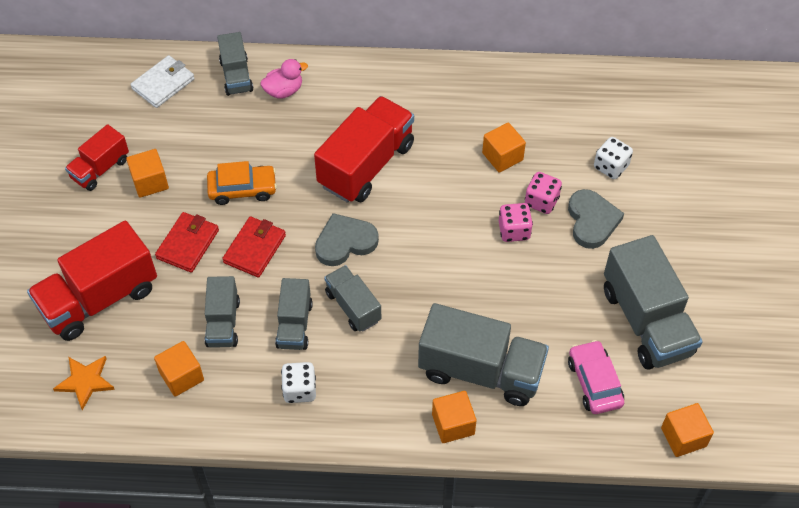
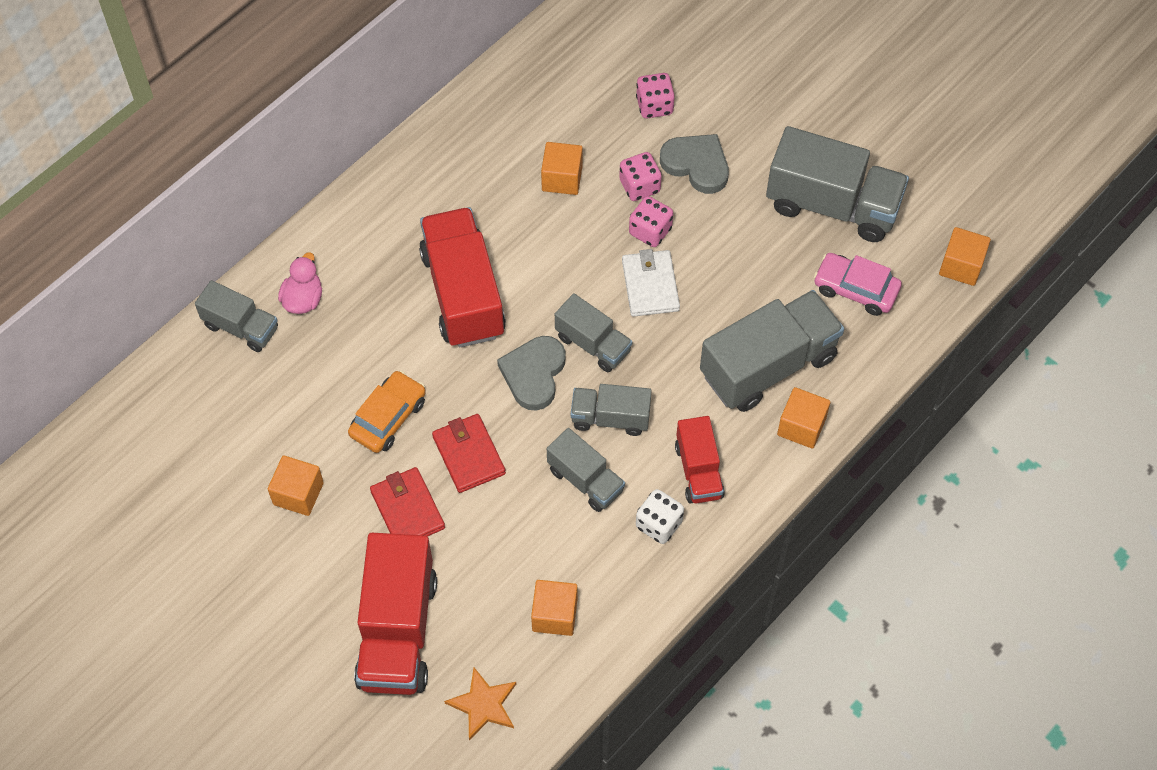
camera: 50 degrees left, 5 degrees up
(100, 169) = (236, 528): red truck -> red truck (698, 471)
(163, 84) = (183, 399): white wallet -> white wallet (650, 285)
(223, 323) = (527, 539): grey truck -> grey truck (593, 344)
(611, 167) = (654, 106): white dice -> pink dice

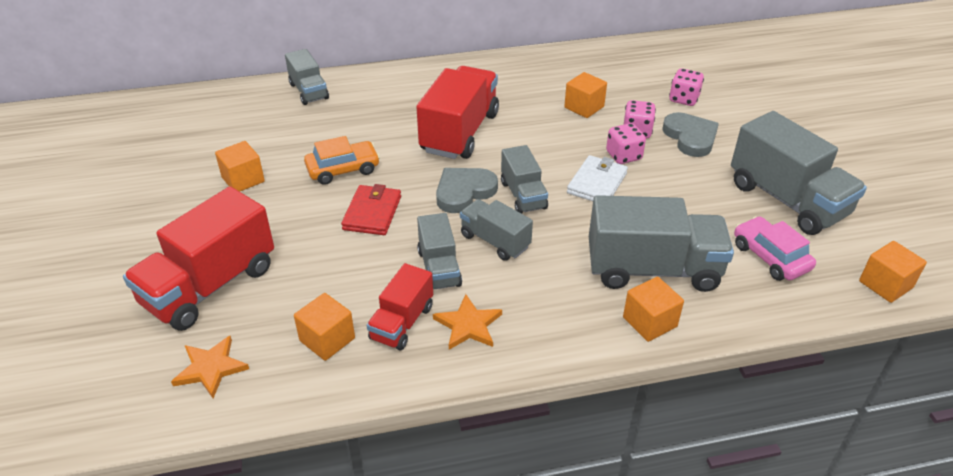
camera: 35 degrees right, 20 degrees down
(303, 299) = (359, 94): pink duck -> none
(407, 509) = (298, 222): red wallet -> none
(659, 524) = (468, 325): white dice -> orange star
(698, 471) = (534, 307): red truck -> red truck (402, 323)

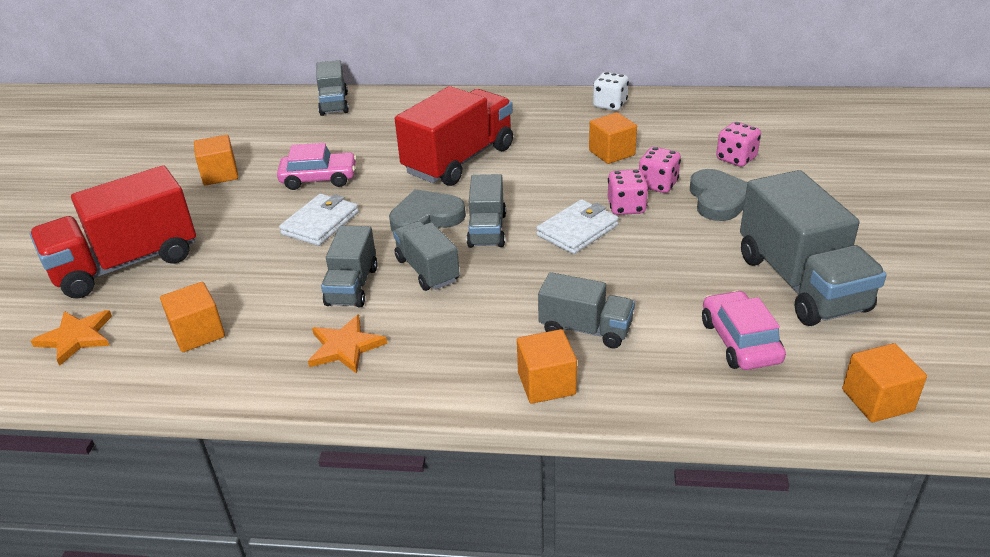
camera: 20 degrees right, 5 degrees down
(343, 169) = (319, 178): orange car -> pink car
(372, 213) = (320, 223): red wallet -> white wallet
(402, 323) = (280, 331): red truck -> none
(557, 62) = (610, 105): none -> white dice
(652, 269) = (585, 329): grey truck -> grey truck, size x0.56

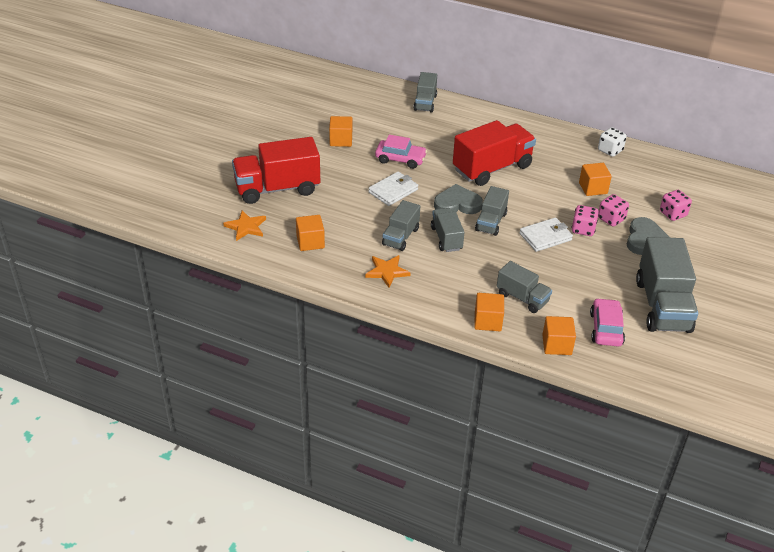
camera: 15 degrees right, 5 degrees up
(877, 400) = (662, 380): orange cube -> orange cube (557, 345)

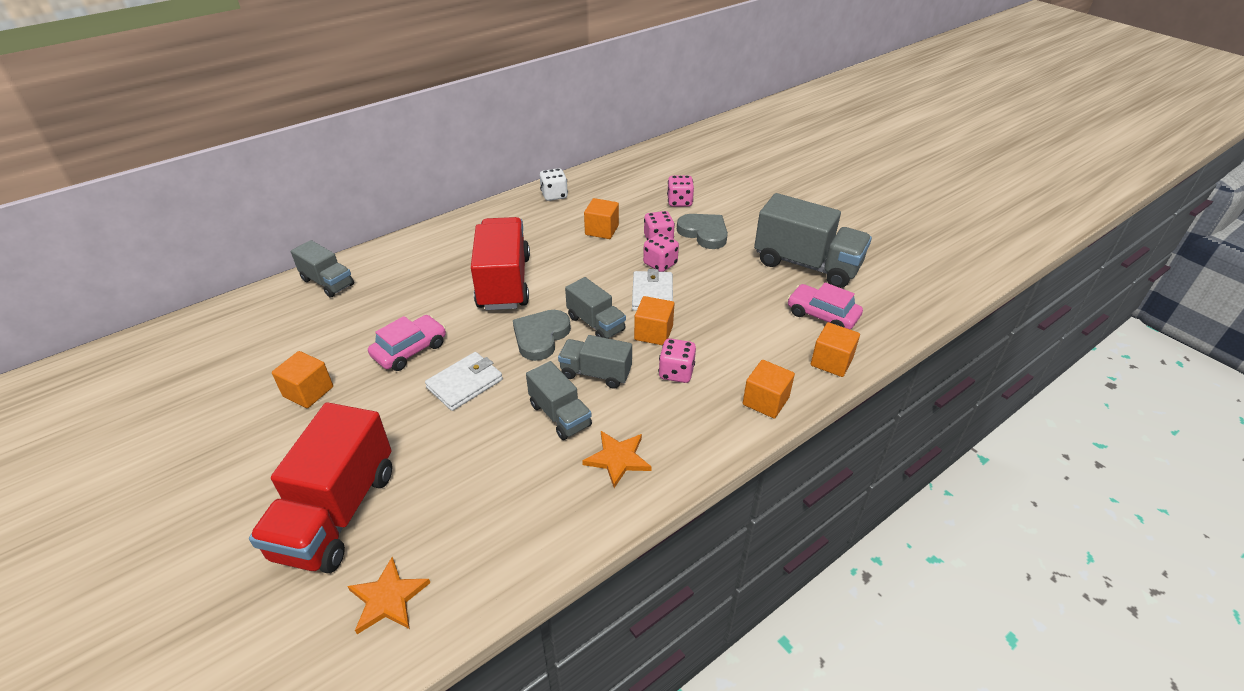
camera: 60 degrees left, 0 degrees up
(310, 242) = (493, 522): orange cube -> orange cube (653, 333)
(393, 191) = (465, 384): white wallet -> white wallet turned 60 degrees clockwise
(478, 272) = (676, 372): none -> pink dice
(522, 298) = (741, 355): grey truck -> none

